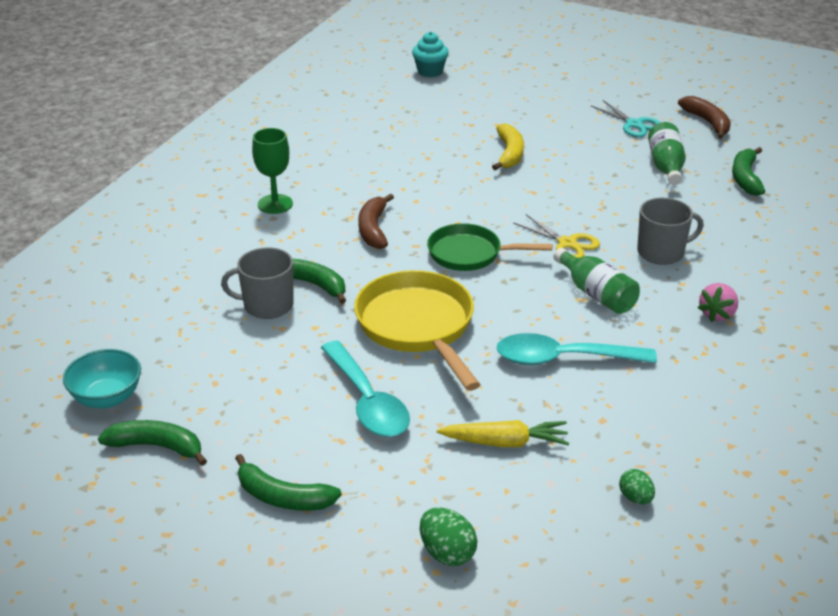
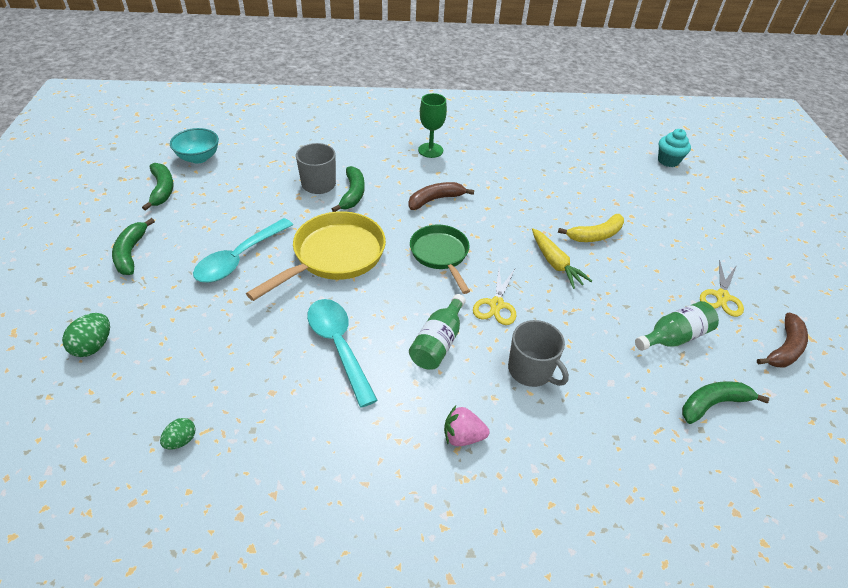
camera: 60 degrees right, 10 degrees up
(505, 442) = (222, 341): yellow carrot -> yellow carrot (555, 263)
(634, 124) = (722, 297): turquoise scissors -> yellow scissors

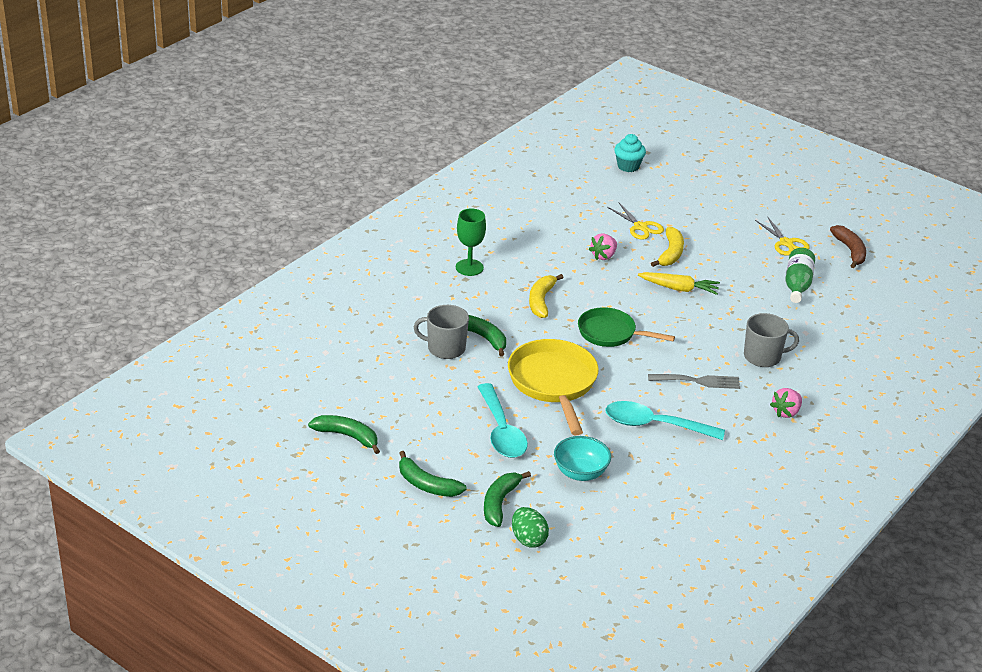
camera: 50 degrees left, 10 degrees down
(181, 440) = (670, 528): green egg -> none
(199, 158) = (318, 397): turquoise bowl -> turquoise bowl (580, 473)
(435, 199) = (541, 301): brown banana -> yellow banana
(438, 342) = (698, 381): green bottle -> grey fork
(496, 304) = (690, 337): yellow scissors -> yellow scissors (640, 227)
(537, 202) = (603, 256): none -> pink strawberry
(713, 404) = (860, 306): green banana -> green banana (499, 503)

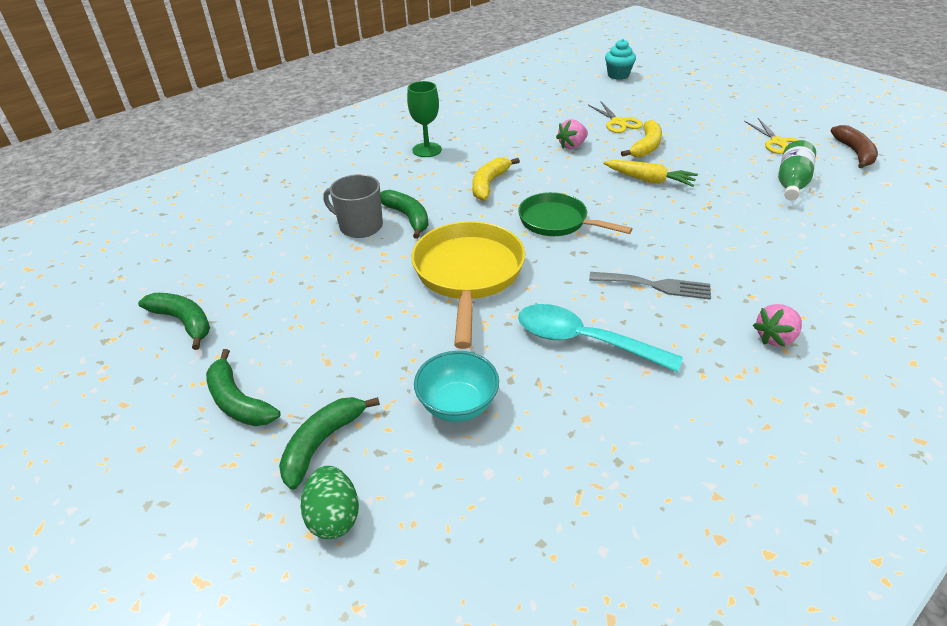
camera: 15 degrees right, 5 degrees up
(501, 431) = (376, 331): turquoise spoon -> none
(763, 357) = (745, 261): grey mug -> none

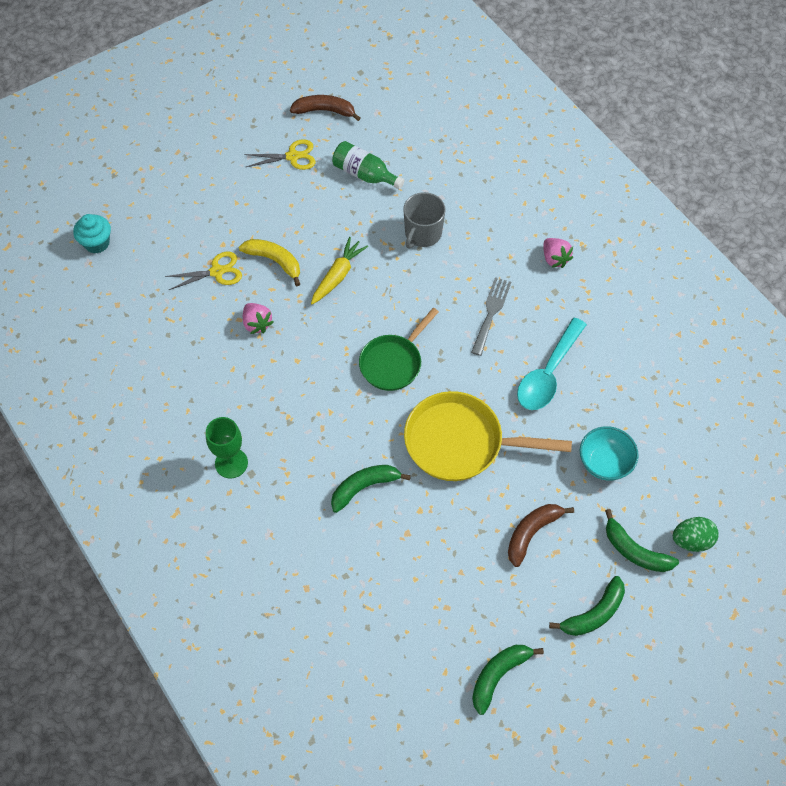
camera: 85 degrees left, 20 degrees up
(354, 338) = (531, 533): none -> brown banana
(360, 226) = (372, 531): grey mug -> grey mug (422, 234)
(489, 184) = (317, 409): yellow banana -> none

